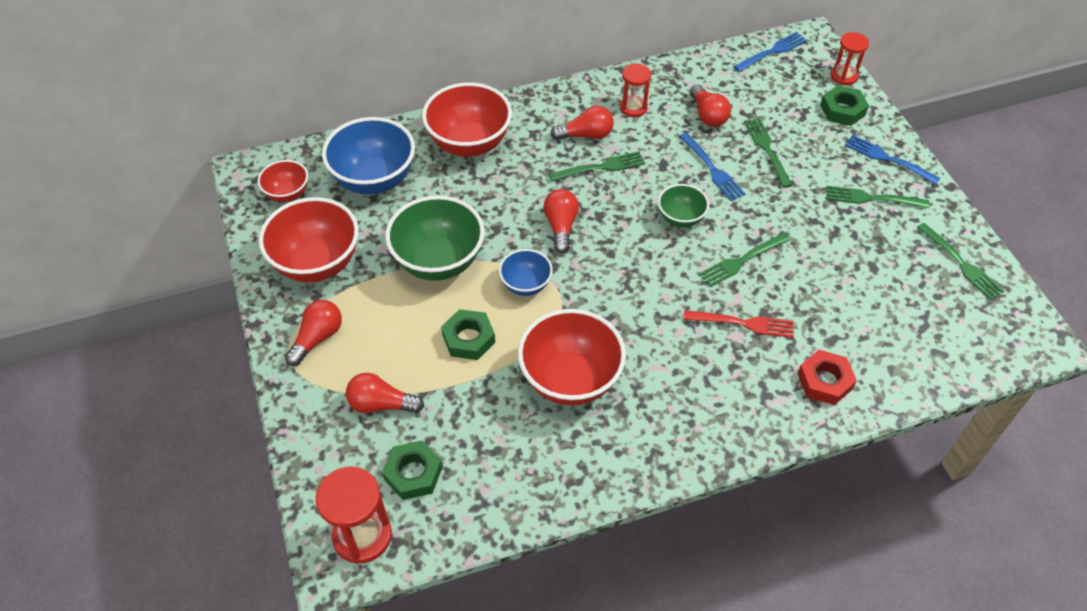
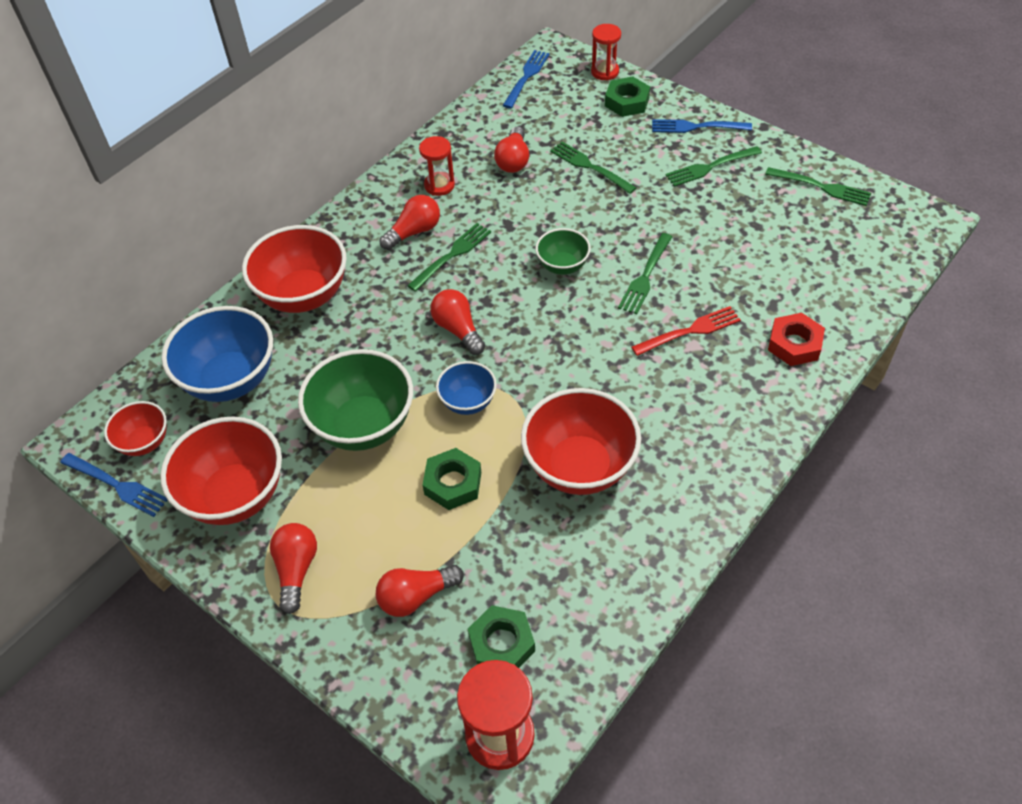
camera: 30 degrees left, 0 degrees up
(707, 115) = (513, 160): red light bulb -> red light bulb turned 60 degrees clockwise
(712, 169) = (555, 207): blue fork -> blue fork (117, 485)

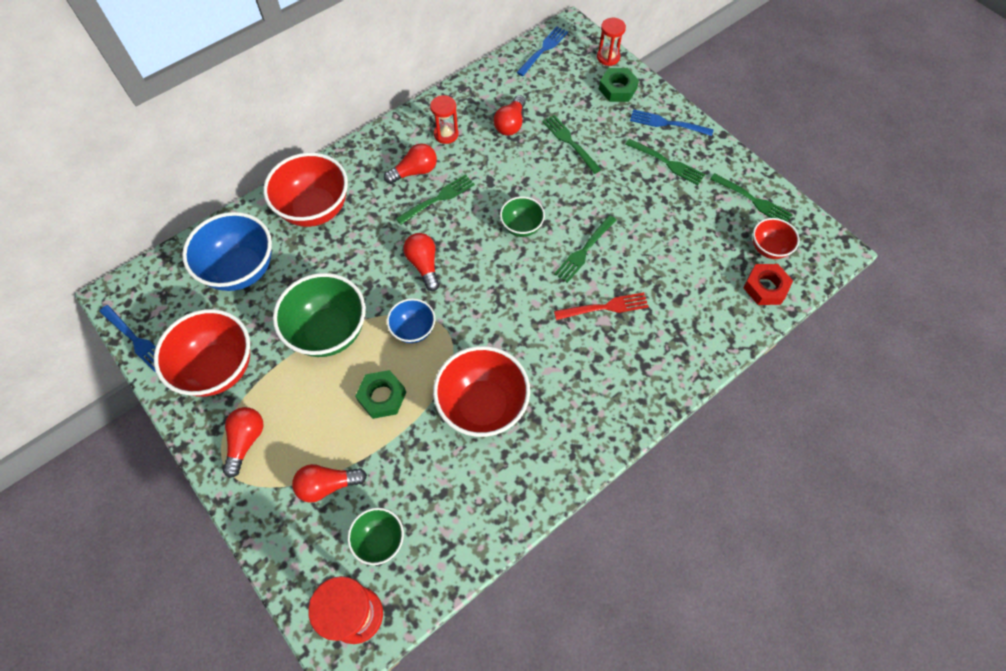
camera: 10 degrees right, 10 degrees up
(144, 442) = (164, 308): red bowl -> red bowl (768, 248)
(501, 644) = (379, 540): green nut -> green bowl
(710, 167) = (667, 163): green fork -> green fork turned 135 degrees counterclockwise
(794, 344) = (685, 338): red nut -> red nut (765, 287)

